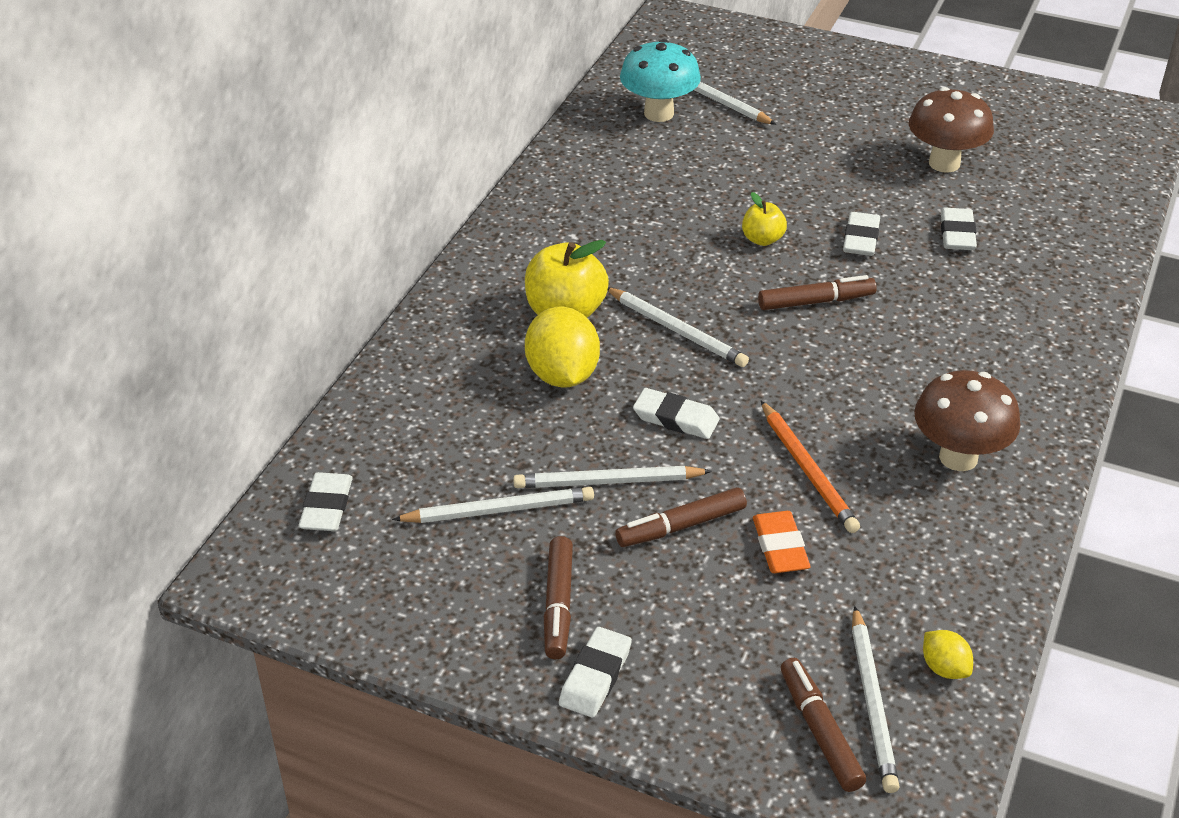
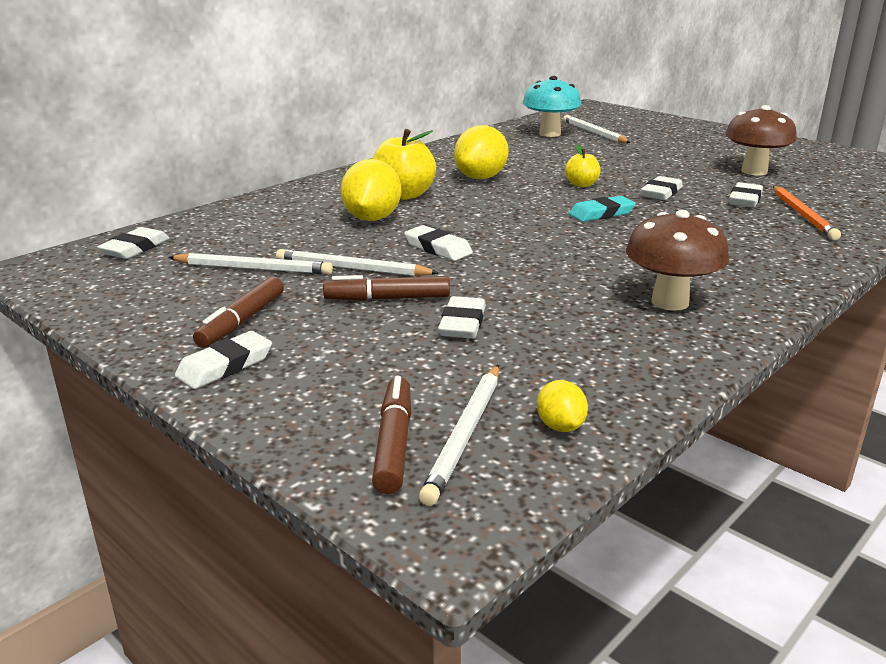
camera: 20 degrees right, 15 degrees down
(634, 249) = (481, 178): none -> yellow lemon
(676, 330) = (478, 212): white pencil -> none
(780, 547) = (462, 323): orange eraser -> white eraser
(807, 470) = (524, 288): orange pencil -> orange pencil (802, 215)
(816, 301) = (601, 213): brown marker -> turquoise eraser

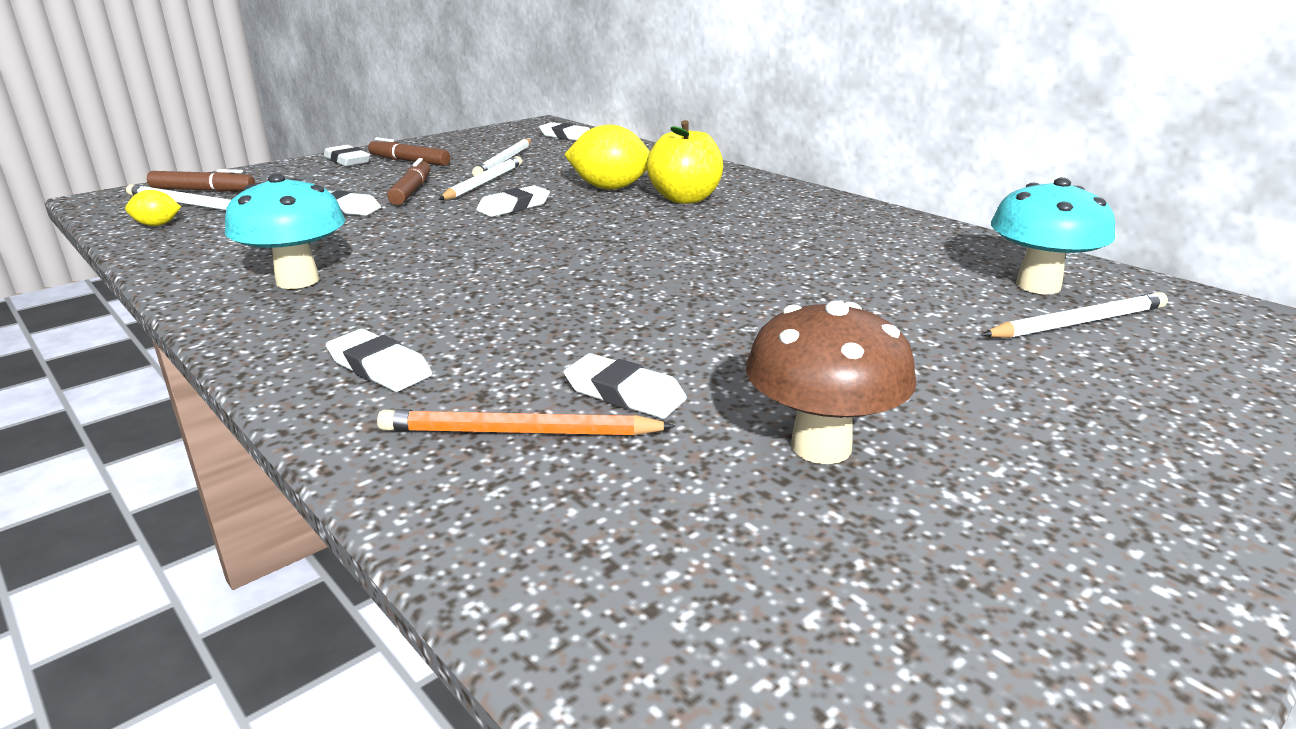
camera: 95 degrees right, 0 degrees up
(481, 178) = (754, 231): yellow lemon -> none
(581, 184) = (722, 281): yellow apple -> none
(601, 213) = (589, 280): turquoise eraser -> none
(661, 193) = (675, 329): white eraser -> white eraser (379, 367)
(670, 302) = (297, 281): brown mushroom -> turquoise mushroom

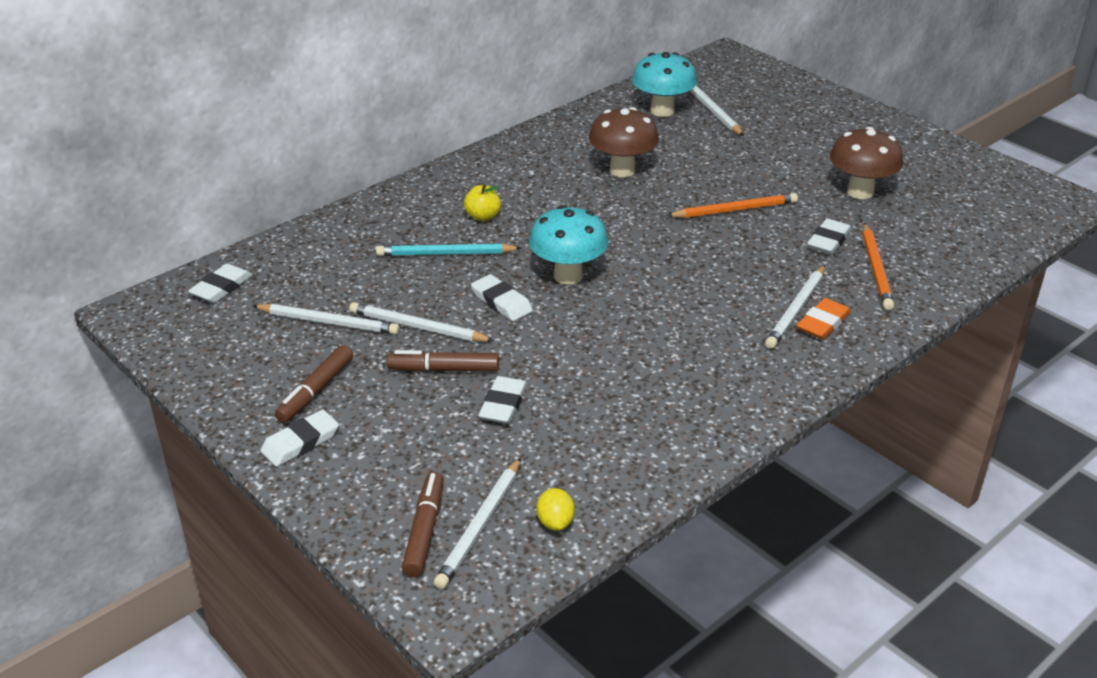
camera: 90 degrees left, 10 degrees up
(297, 281) = (693, 388): turquoise mushroom -> turquoise mushroom (568, 276)
(379, 367) = (823, 323): white eraser -> orange eraser
(426, 350) = (796, 309): none -> white pencil
(609, 188) = (446, 253): yellow lemon -> turquoise pencil
(685, 199) = (483, 216): yellow apple -> yellow apple, size x0.56
(722, 323) = (734, 210): none -> orange pencil
(820, 258) = (622, 170): none -> brown mushroom

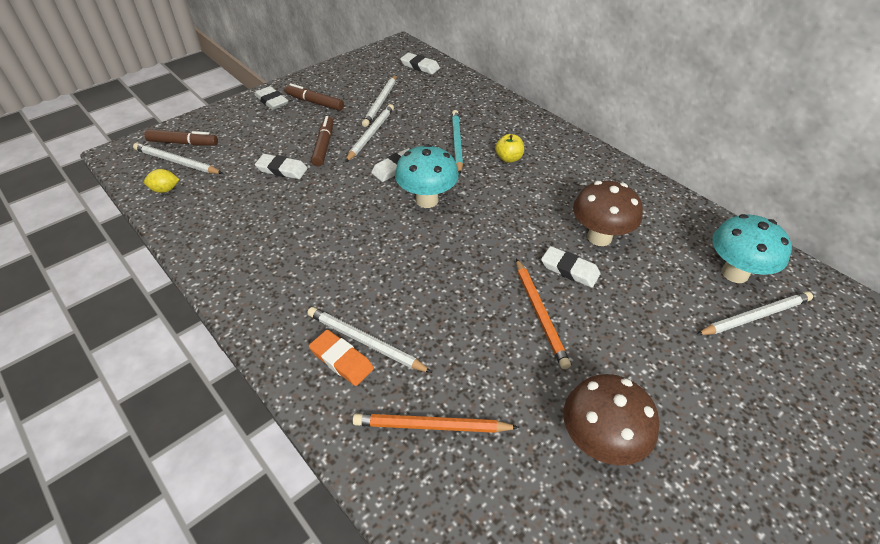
camera: 90 degrees right, 10 degrees up
(828, 241) = (487, 389): white eraser -> white eraser (569, 270)

